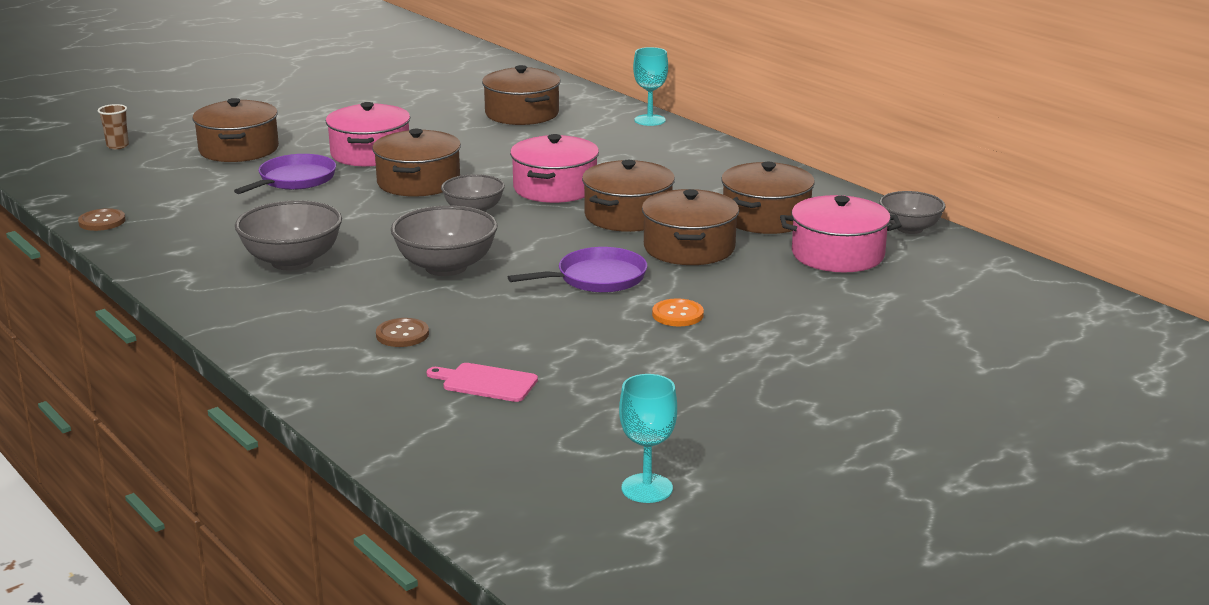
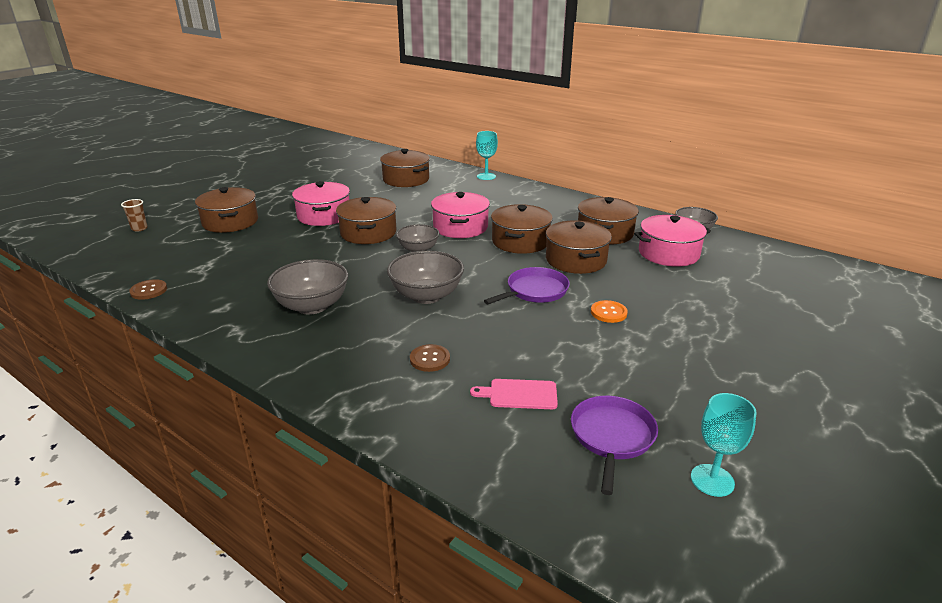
camera: 15 degrees left, 5 degrees up
(295, 180) = (281, 240): purple pan -> purple pan (612, 437)

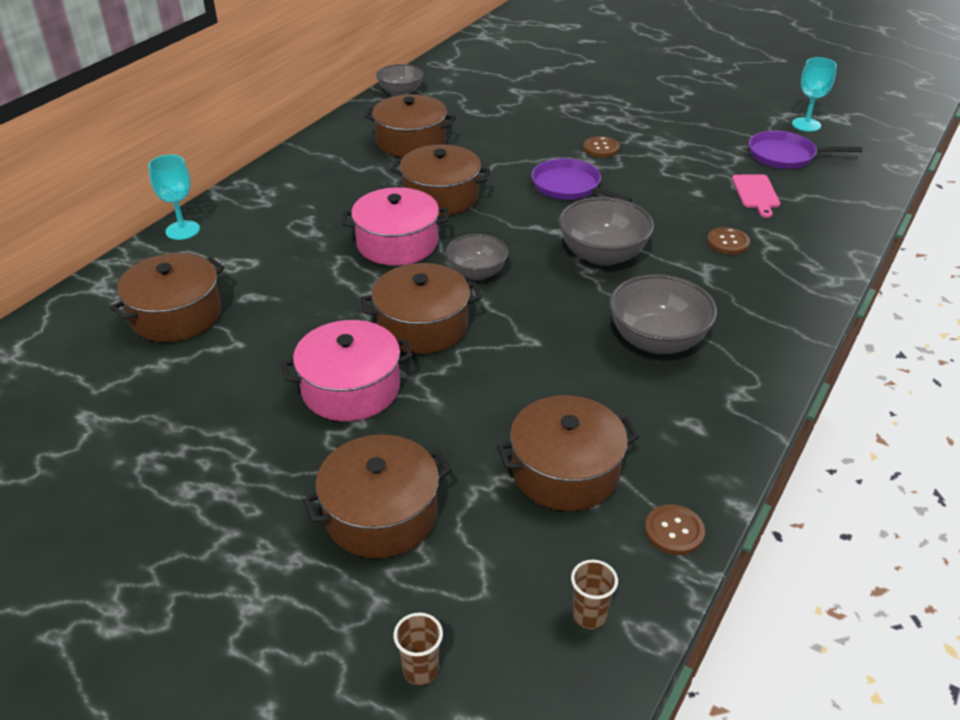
camera: 95 degrees left, 10 degrees up
(124, 263) = (589, 616): none -> brown cup
(576, 260) = (488, 161): brown pot -> brown pot (565, 471)
(608, 312) = (601, 148): orange button -> brown button
(668, 253) = (462, 110): pink pot -> none

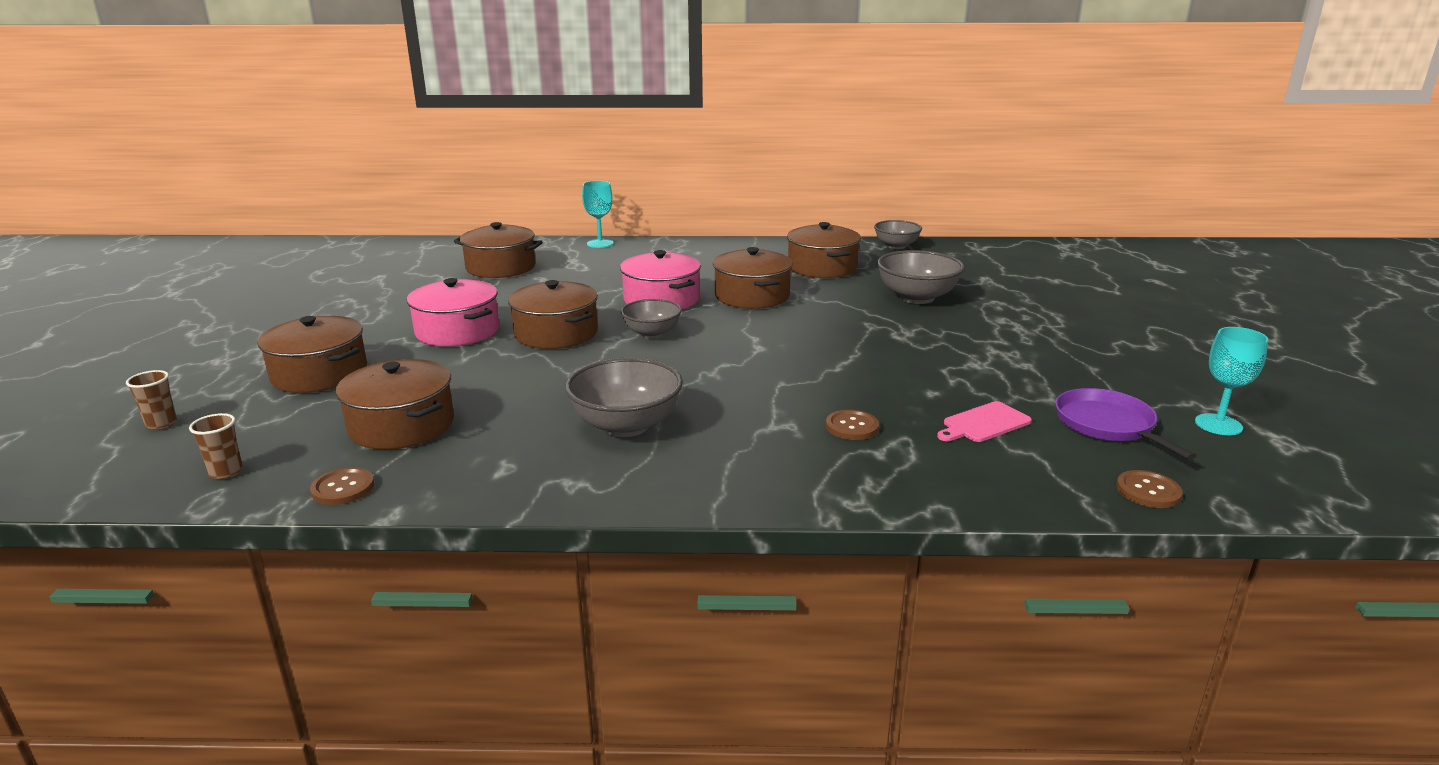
camera: 60 degrees right, 15 degrees down
(569, 186) = (845, 335): purple pan -> none
(601, 148) = (941, 333): brown button -> brown button (1148, 491)
(602, 255) = (743, 373): grey bowl -> grey bowl (917, 298)

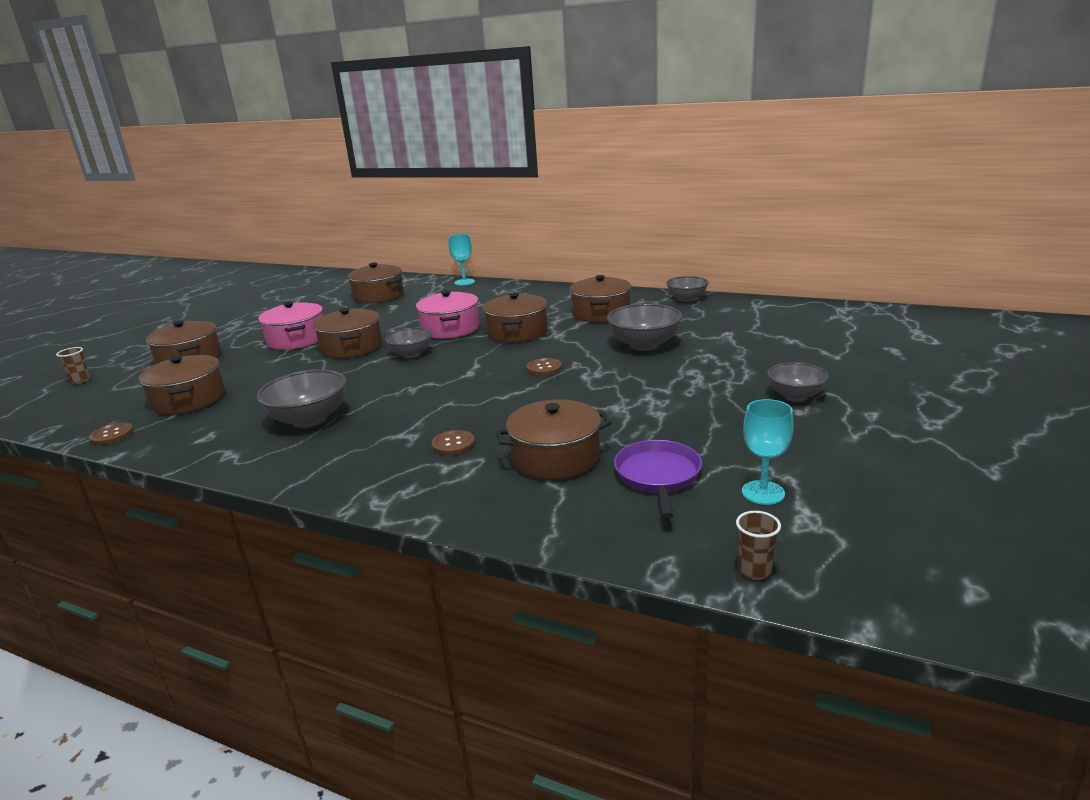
camera: 25 degrees right, 0 degrees up
(226, 472) = (73, 415): brown cup -> brown cup (754, 570)
(984, 423) = (555, 458): pink cutting board -> brown pot
(1129, 332) = (795, 396): none -> grey bowl
(1148, 491) = (613, 539): brown button -> brown button (544, 368)

